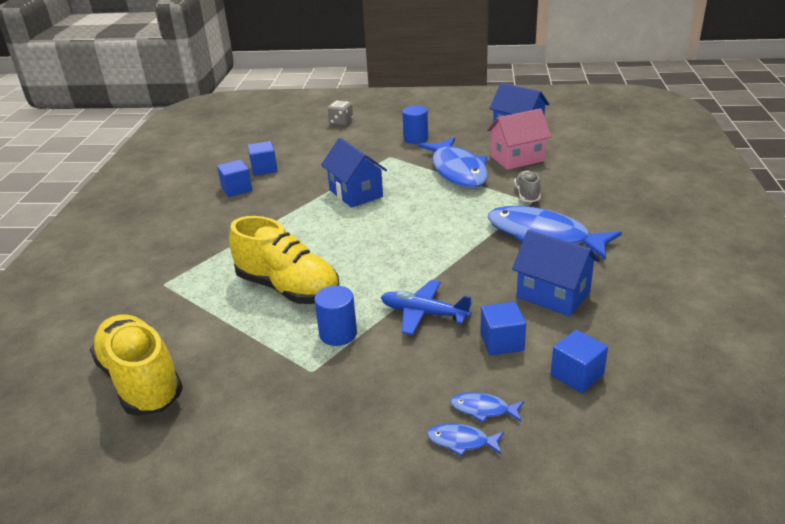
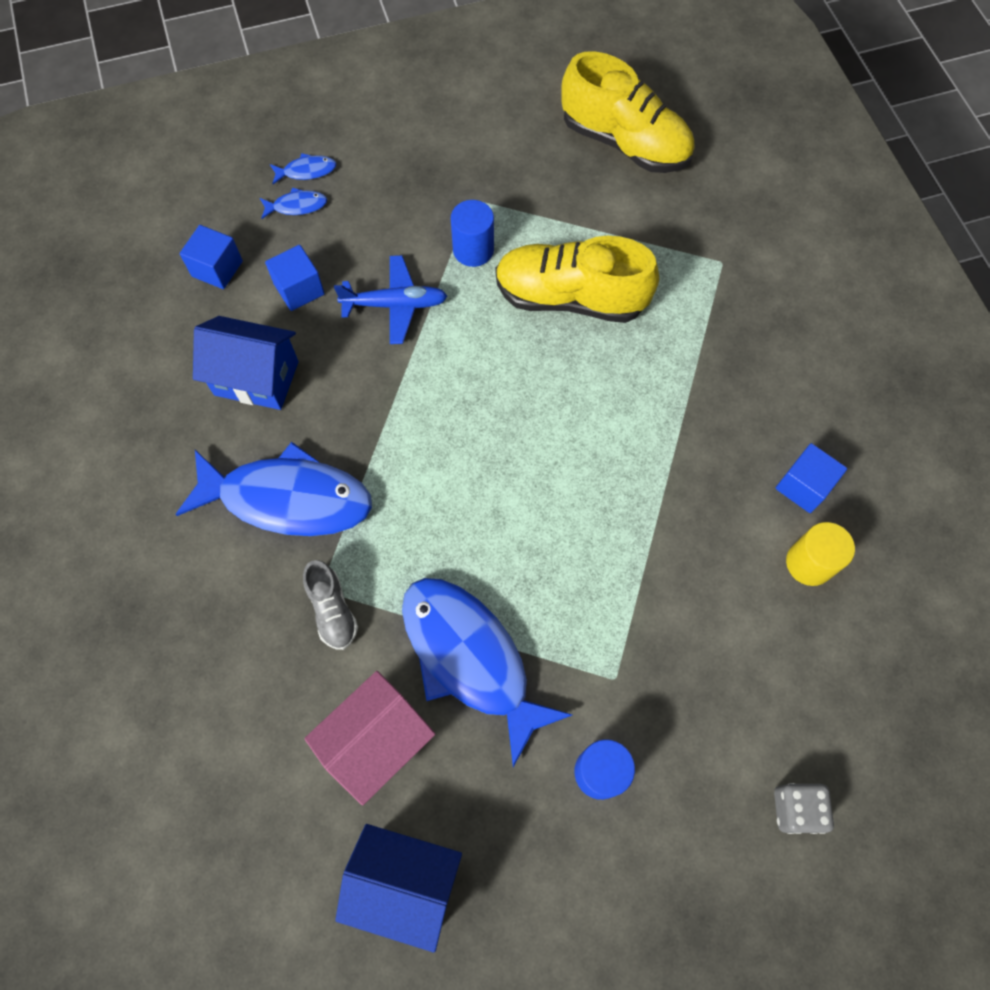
camera: 155 degrees right, 35 degrees up
(264, 169) = (809, 563): blue cube -> yellow cylinder
(356, 193) = (606, 531): blue house -> none

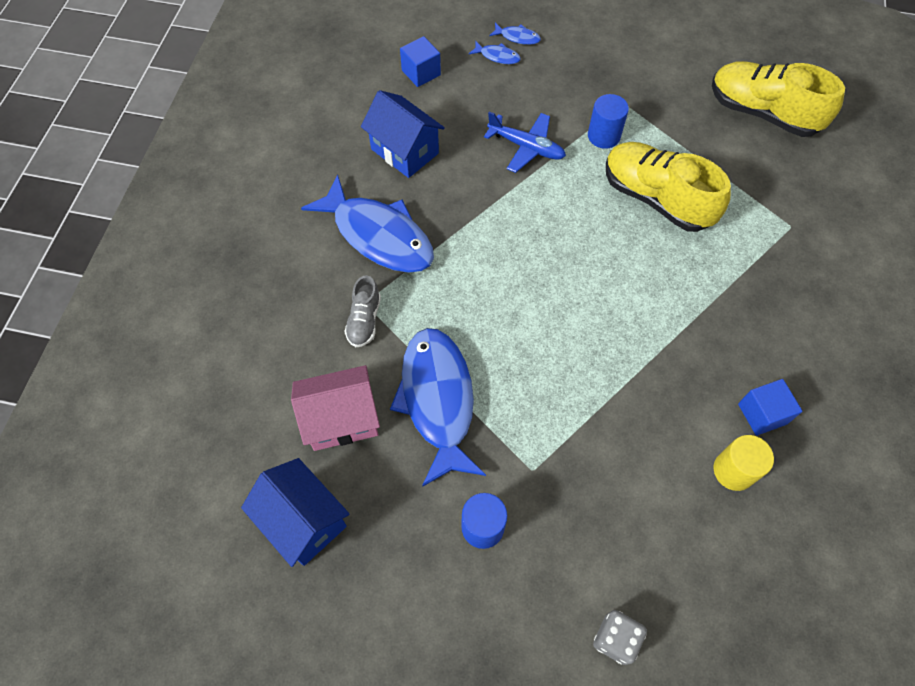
camera: 30 degrees right, 5 degrees down
(299, 289) = (467, 109): blue cube -> none
(625, 143) = (762, 113): yellow shoe -> yellow shoe turned 150 degrees clockwise

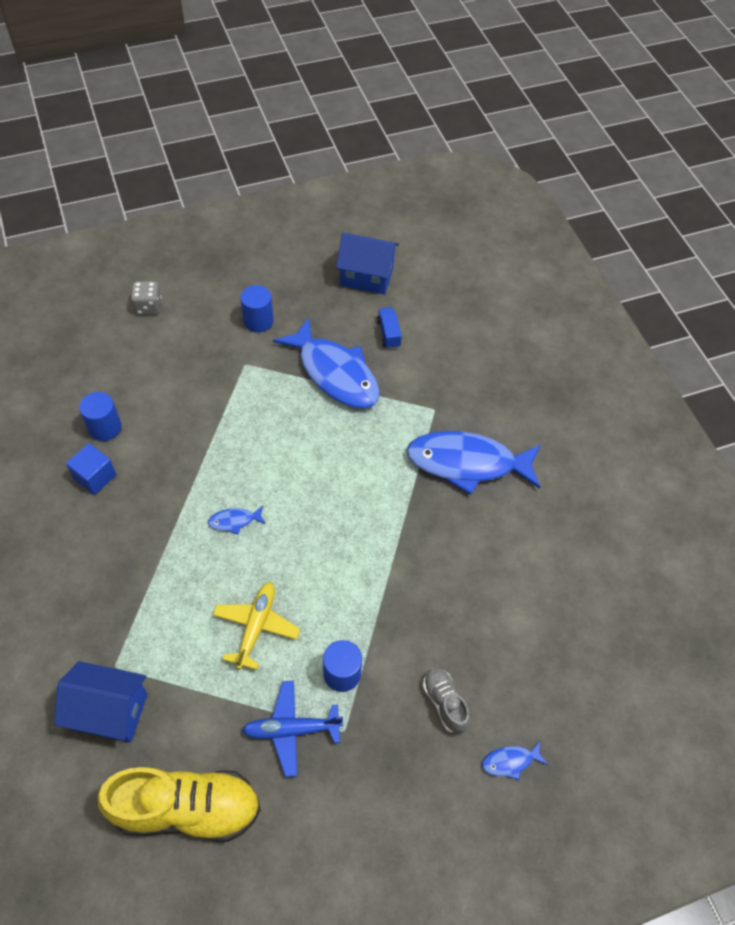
camera: 145 degrees right, 5 degrees down
(341, 419) = (388, 333): pink house -> blue truck
(364, 320) = (425, 397): grey shoe -> grey shoe (444, 702)
(405, 151) = (510, 550): blue house -> blue house (109, 711)
(421, 73) = (567, 648): blue cube -> none
(497, 56) = (511, 718): blue fish -> blue fish (234, 521)
(526, 147) = (407, 616): blue plane -> blue plane (291, 730)
(656, 199) = (256, 626): yellow shoe -> yellow plane
(733, 471) = (105, 428): yellow cylinder -> blue cylinder

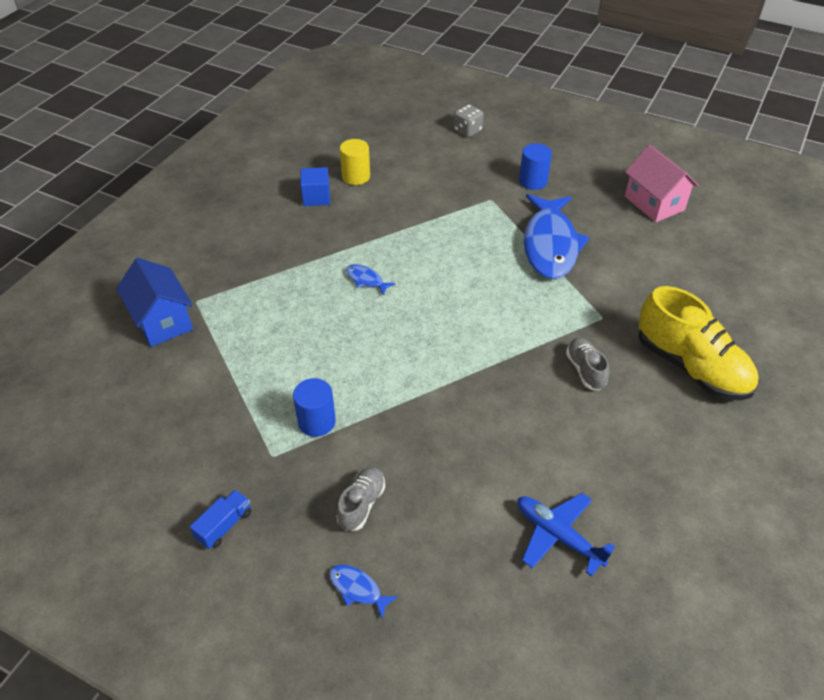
camera: 50 degrees right, 10 degrees down
(105, 428) = (356, 176): blue cylinder -> yellow cylinder
(187, 808) = (130, 409): yellow shoe -> yellow shoe (691, 367)
(256, 626) = (300, 348): yellow plane -> none
(291, 730) = (242, 424): blue plane -> blue plane (557, 535)
(366, 277) = (654, 203): blue house -> pink house
(388, 333) = (626, 247): blue truck -> blue truck (224, 525)
(467, 463) = (585, 370): blue fish -> grey shoe

